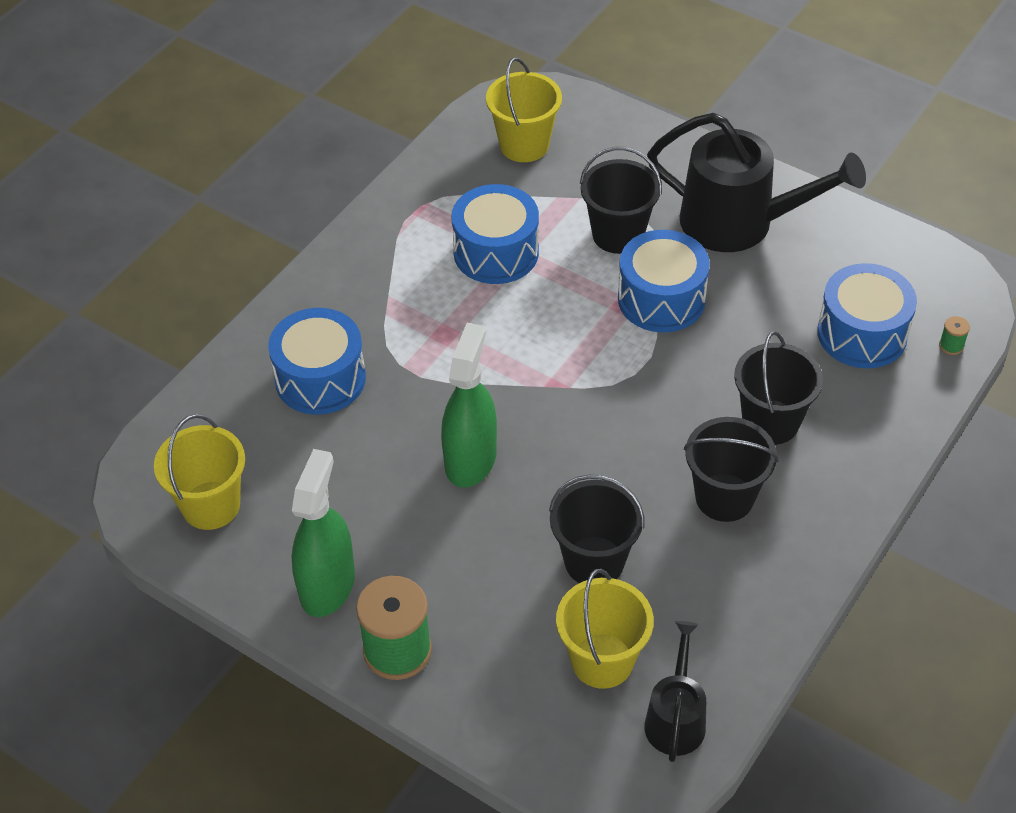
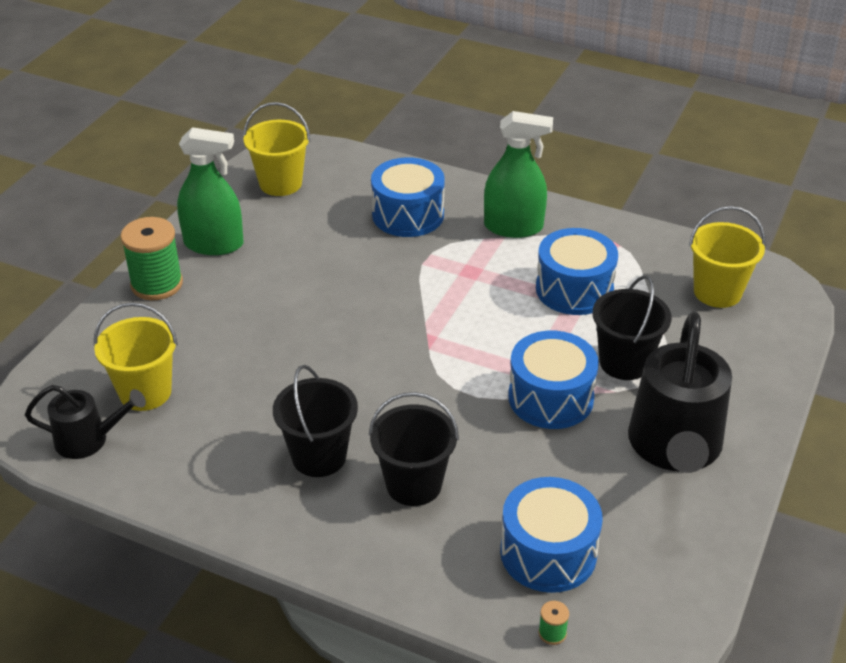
camera: 80 degrees right, 10 degrees down
(470, 459) = (340, 300): green spray bottle -> green spray bottle (513, 227)
(594, 561) = (243, 379): black bucket -> none

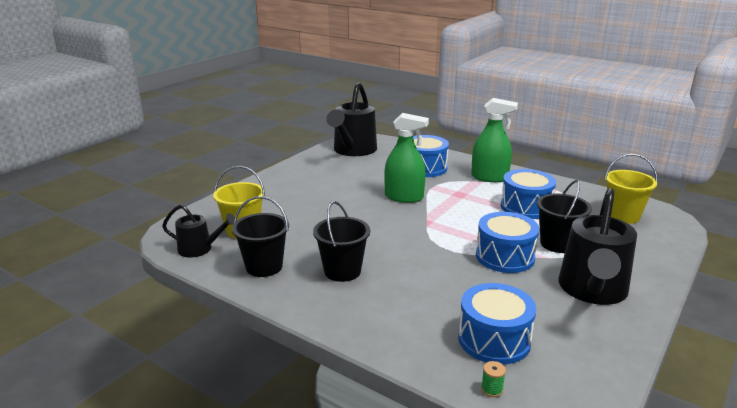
camera: 10 degrees right, 15 degrees down
(157, 284) = (267, 185): green spool -> none
(214, 244) = (306, 171): green spray bottle -> green spray bottle (404, 197)
(280, 183) = (353, 150): yellow bucket -> black watering can
(414, 484) = (403, 292): black bucket -> black bucket (264, 267)

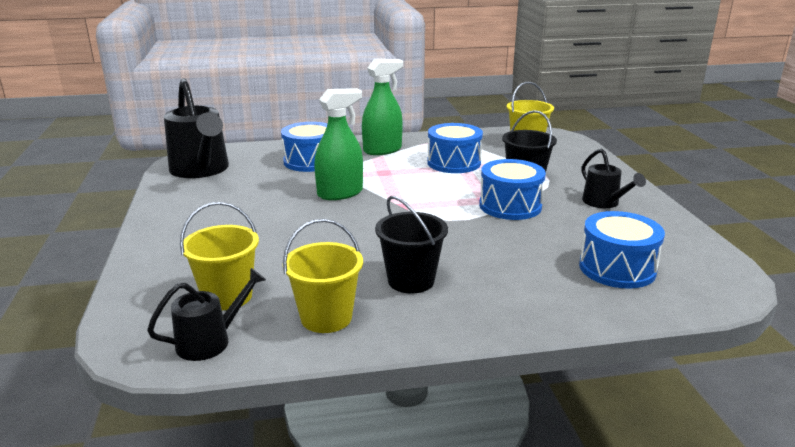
camera: 45 degrees left, 0 degrees up
(264, 267) = (326, 318): black bucket -> yellow bucket
(492, 389) = (680, 302): green spool -> none
(592, 291) = (604, 203): black watering can -> black watering can, size x0.54

